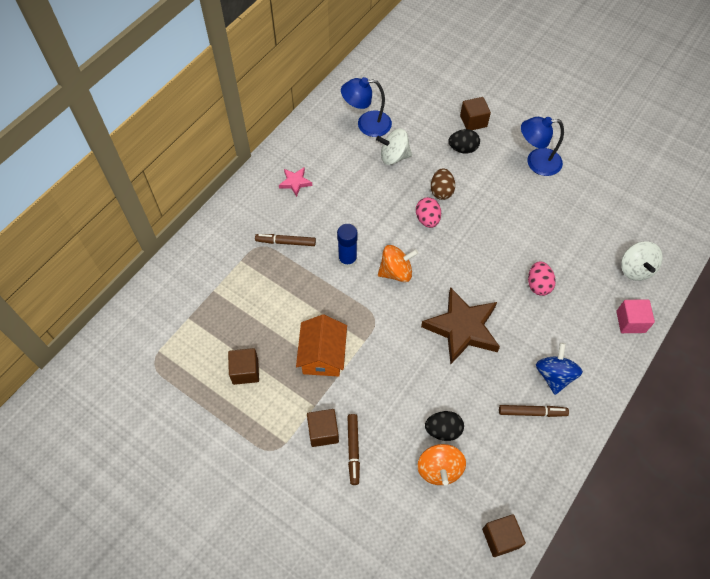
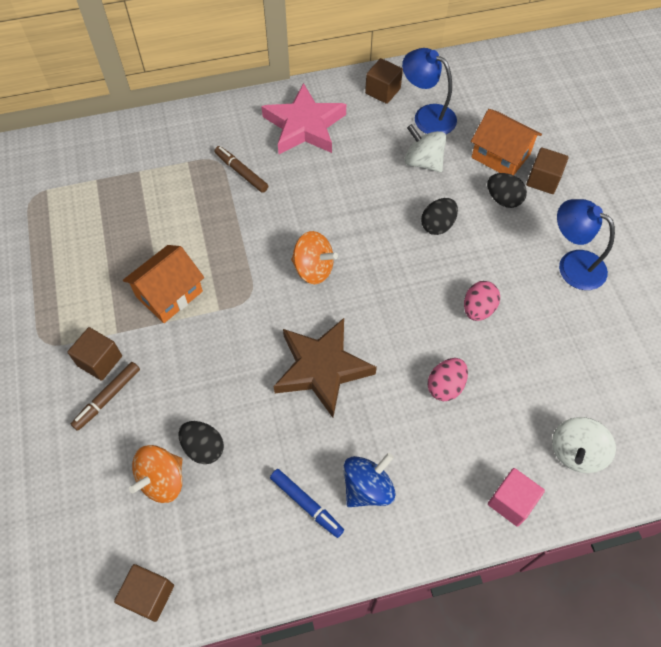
camera: 40 degrees right, 0 degrees up
(245, 371) = (93, 258): brown cube -> brown cube (382, 91)
(295, 182) = (304, 126): pink star -> pink star, size x2.12
(347, 260) = (280, 226): blue glue stick -> none
(427, 219) = (395, 242): pink egg -> pink egg (478, 309)
(435, 122) = (500, 156): none -> orange house
(441, 191) = (437, 225): brown egg -> black egg
(532, 412) = (306, 504): brown marker -> blue marker

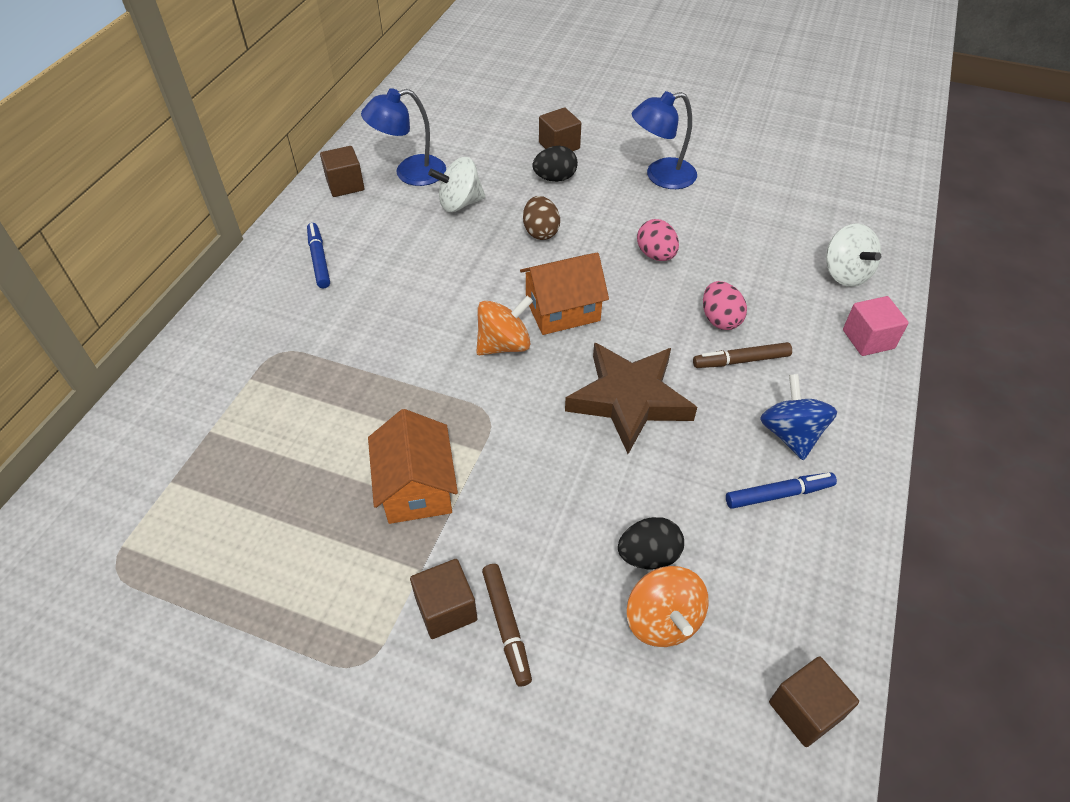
camera: 55 degrees left, 10 degrees down
(241, 172) = (320, 339): brown marker -> brown marker (741, 361)
(304, 126) = (319, 260): pink star -> blue marker
(437, 225) = (541, 232): black egg -> brown egg
(500, 156) = (507, 155): orange house -> orange house (562, 310)

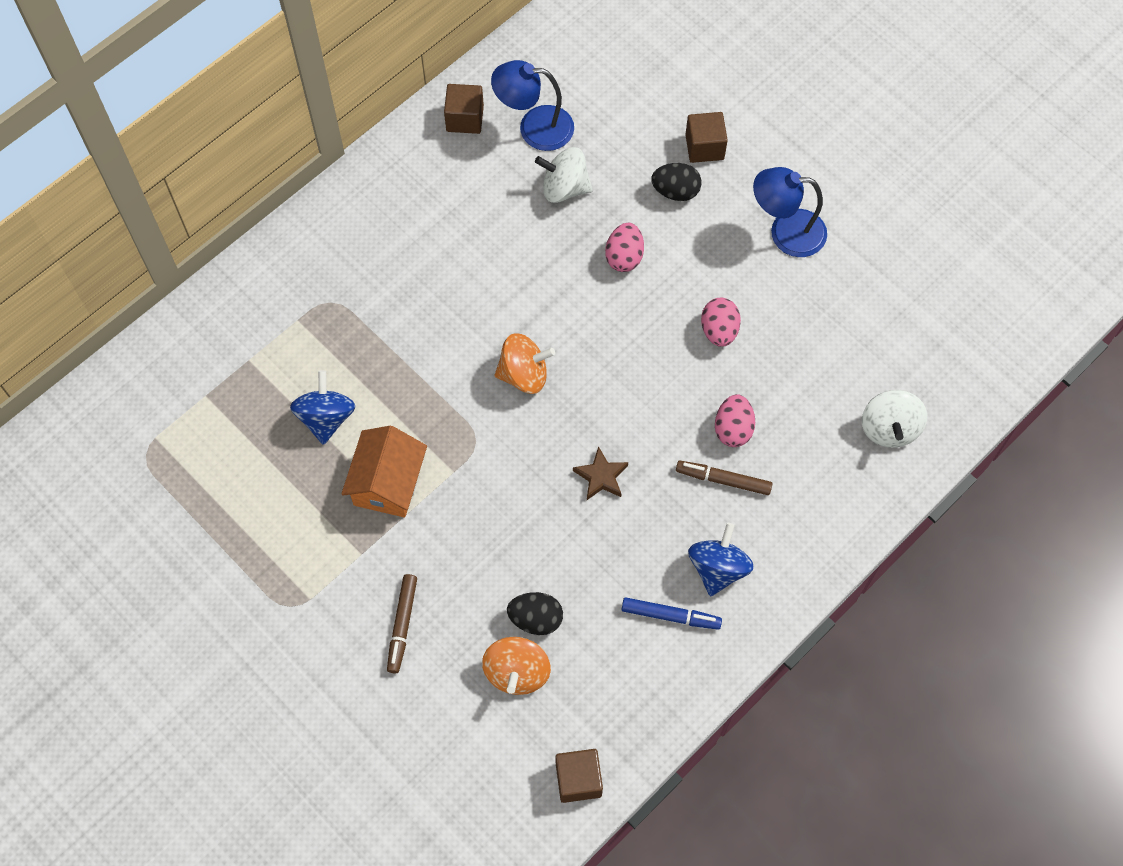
camera: 25 degrees right, 15 degrees up
(319, 260) = (403, 208): blue marker -> none
(319, 452) = (326, 418): none -> blue spinning top
(446, 609) = (365, 593): brown cube -> none
(541, 232) = (624, 257): brown egg -> pink egg
(562, 310) = (595, 358): orange house -> none
(629, 399) = (601, 476): brown star -> brown star, size x0.47
(868, 339) = (856, 508): pink cube -> none

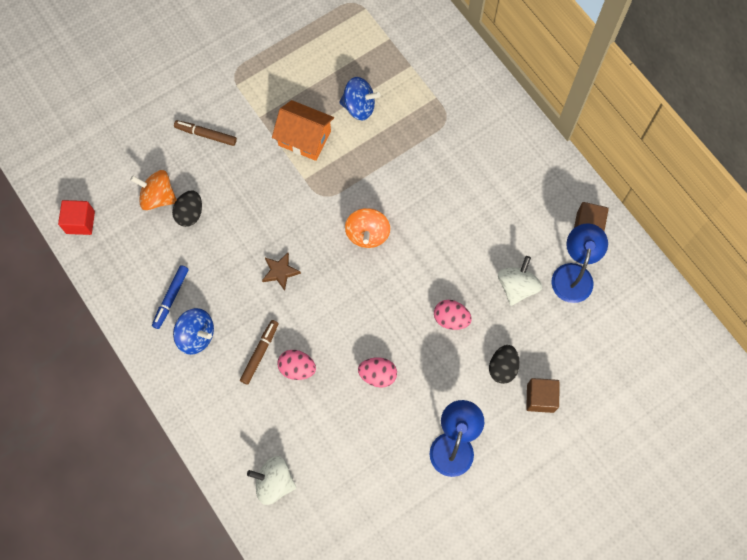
camera: 100 degrees right, 5 degrees up
(578, 779) = (80, 222): brown cube -> red cube

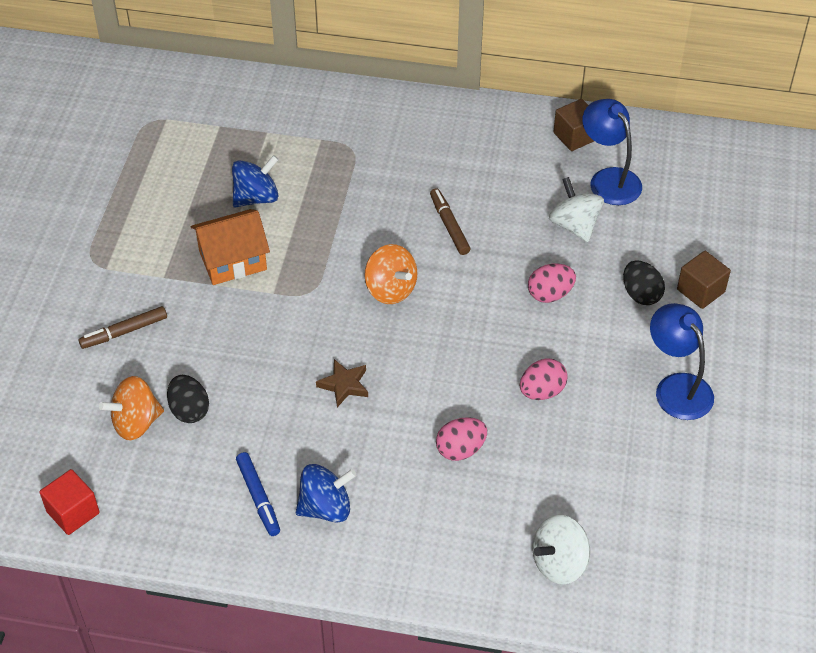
camera: 45 degrees left, 20 degrees down
(260, 353) = (408, 468): brown marker -> brown marker (449, 225)

